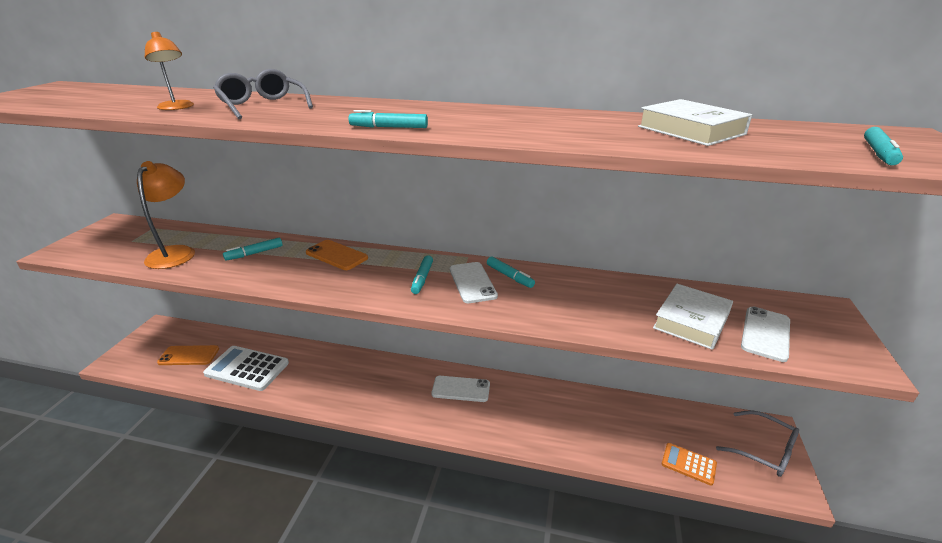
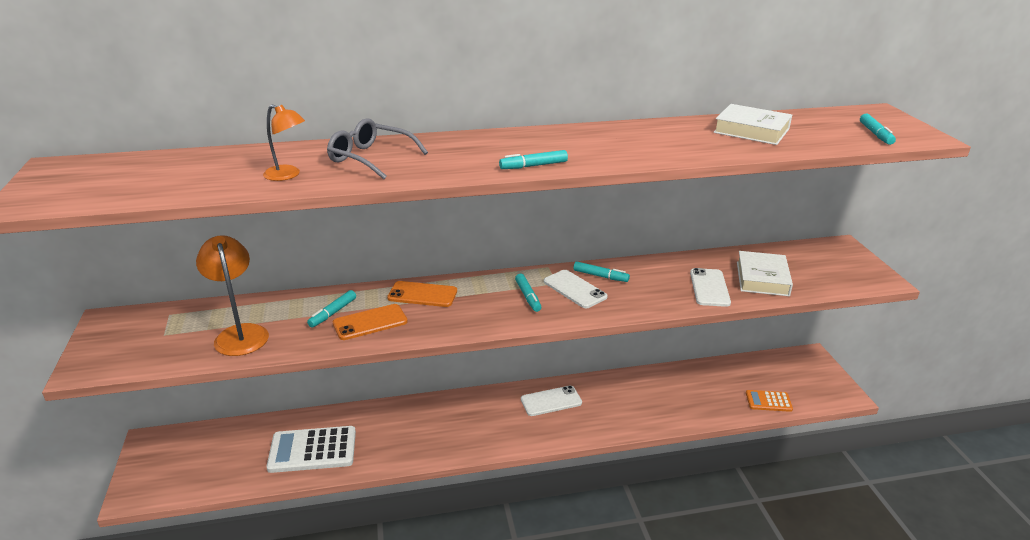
camera: 25 degrees left, 0 degrees up
(189, 356) = (227, 459): orange phone -> orange phone (370, 322)
(764, 450) = (813, 374): grey glasses -> none
(765, 333) = (814, 275): white phone -> white phone (709, 288)

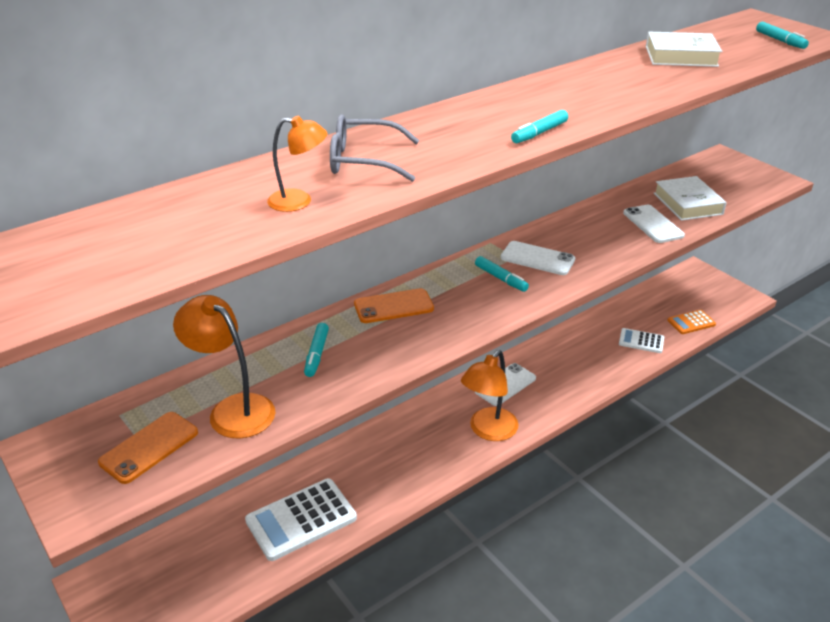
camera: 25 degrees left, 5 degrees up
(370, 322) = (368, 352): orange phone -> orange phone (149, 447)
(507, 433) = (488, 431): none -> orange lamp
(600, 276) = (548, 239): turquoise marker -> none
(705, 403) = (641, 341): none -> white calculator

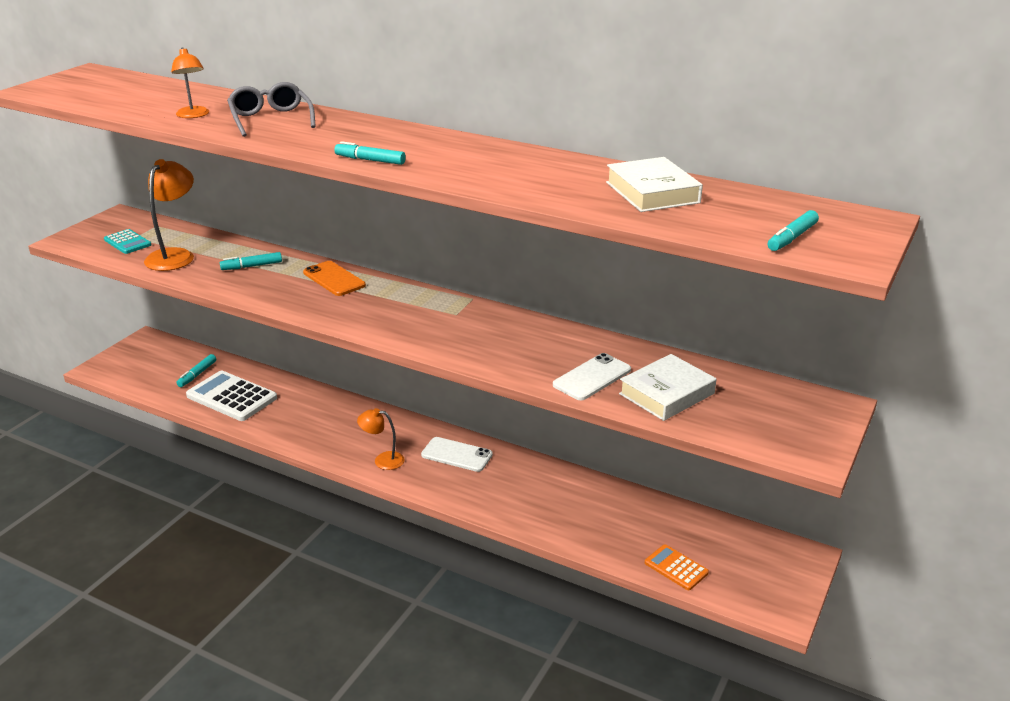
camera: 65 degrees right, 5 degrees down
(149, 447) = (127, 242): orange phone -> turquoise calculator
(488, 431) = (383, 460): orange lamp -> orange lamp, size x0.61
(501, 278) = (411, 314): turquoise marker -> turquoise marker (197, 374)
(537, 258) = (461, 325): white phone -> none
(641, 341) = (602, 532): white calculator -> none

